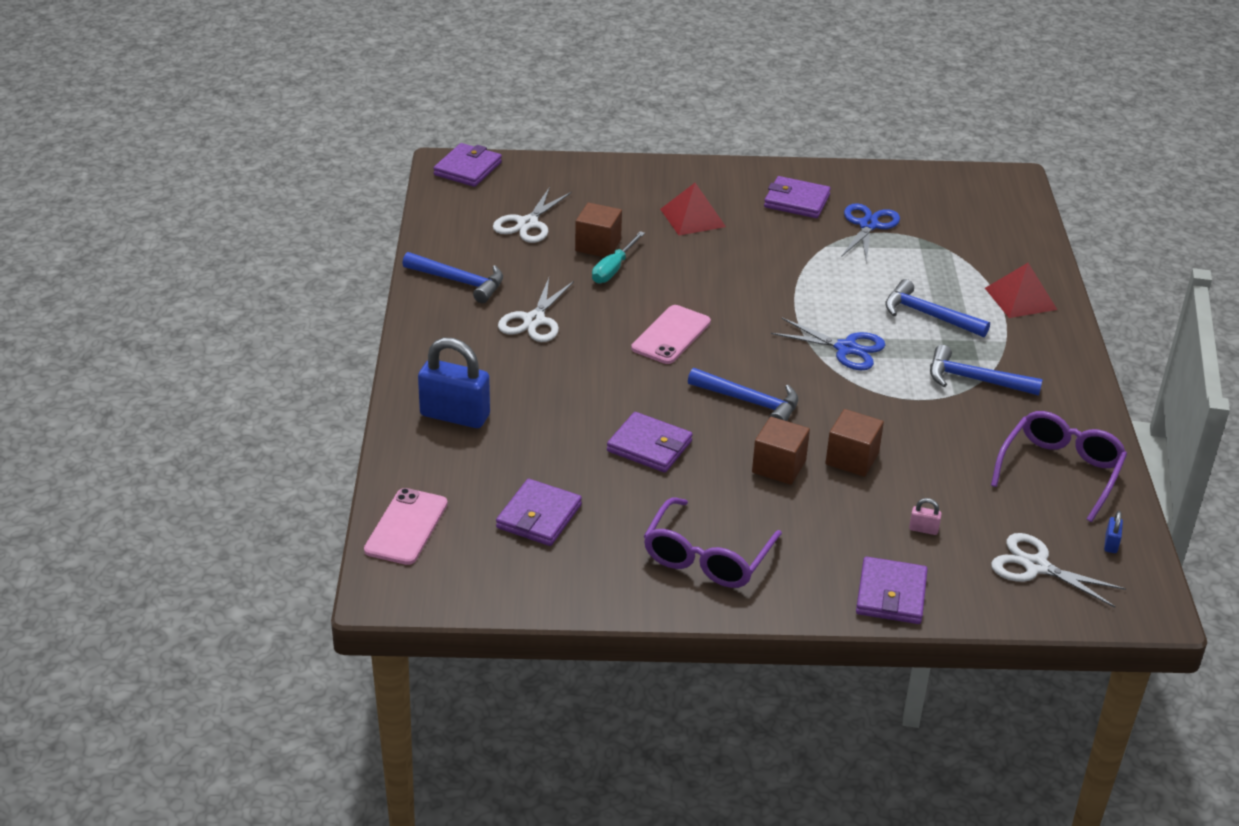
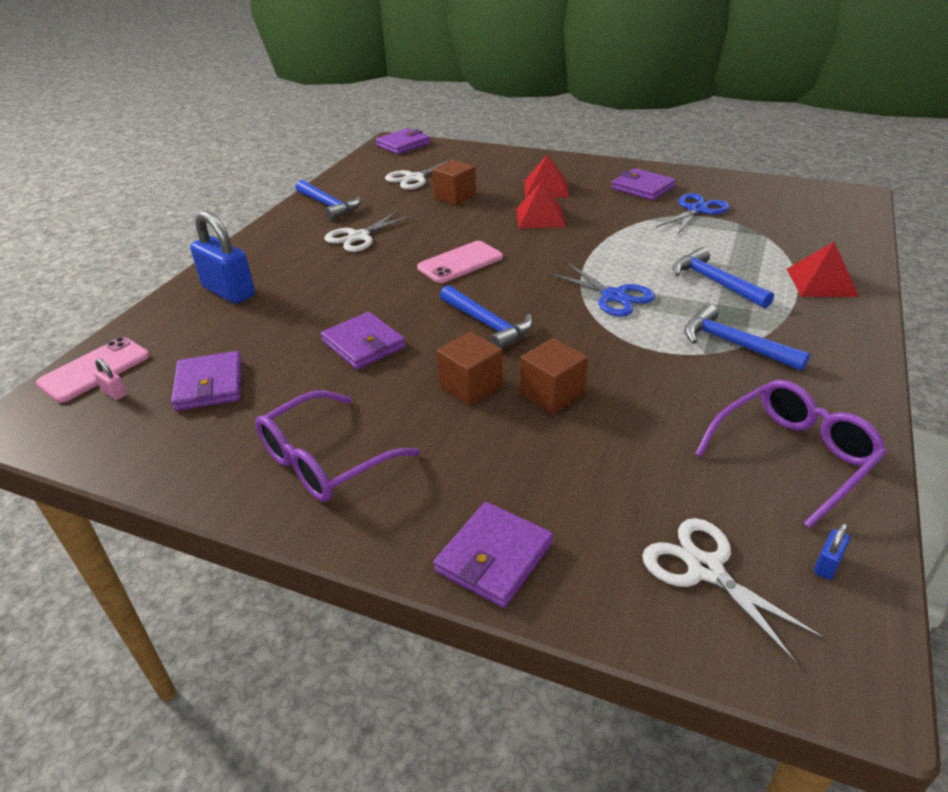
camera: 25 degrees right, 0 degrees up
(539, 516) = (209, 385): purple wallet -> purple wallet turned 60 degrees counterclockwise
(613, 269) = (453, 212): turquoise screwdriver -> none
(713, 261) = (540, 217): none -> red pyramid
(923, 529) = (584, 486): pink padlock -> pink padlock (114, 393)

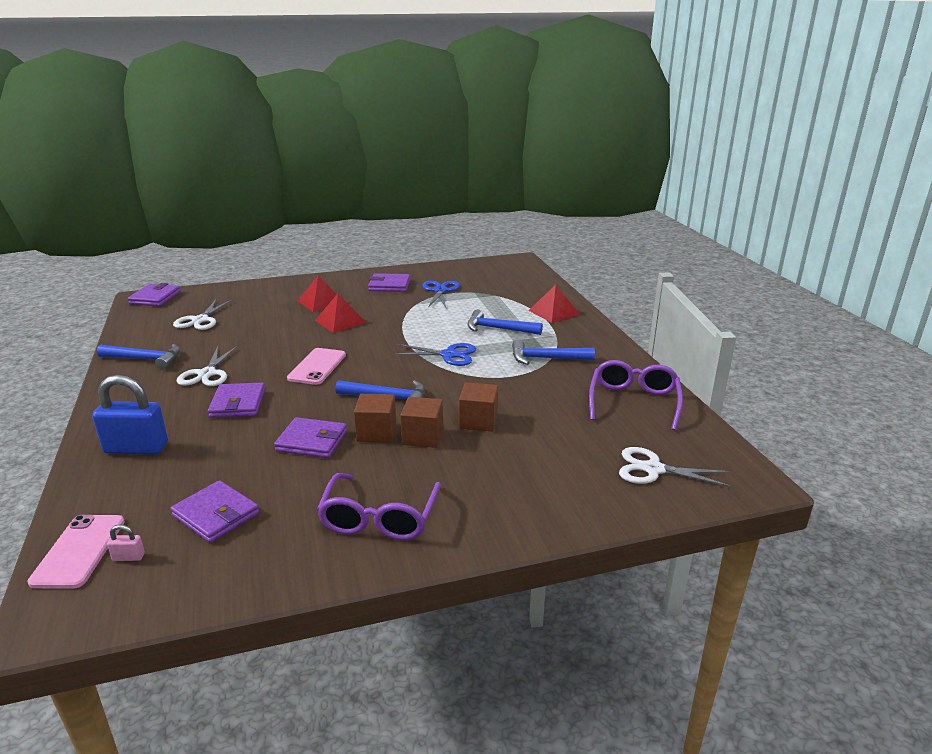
camera: 40 degrees left, 10 degrees down
(455, 197) = (254, 324): brown cube -> brown cube (376, 432)
(494, 557) = (550, 516): purple wallet -> purple wallet (238, 404)
(827, 565) = (698, 442): blue padlock -> none

